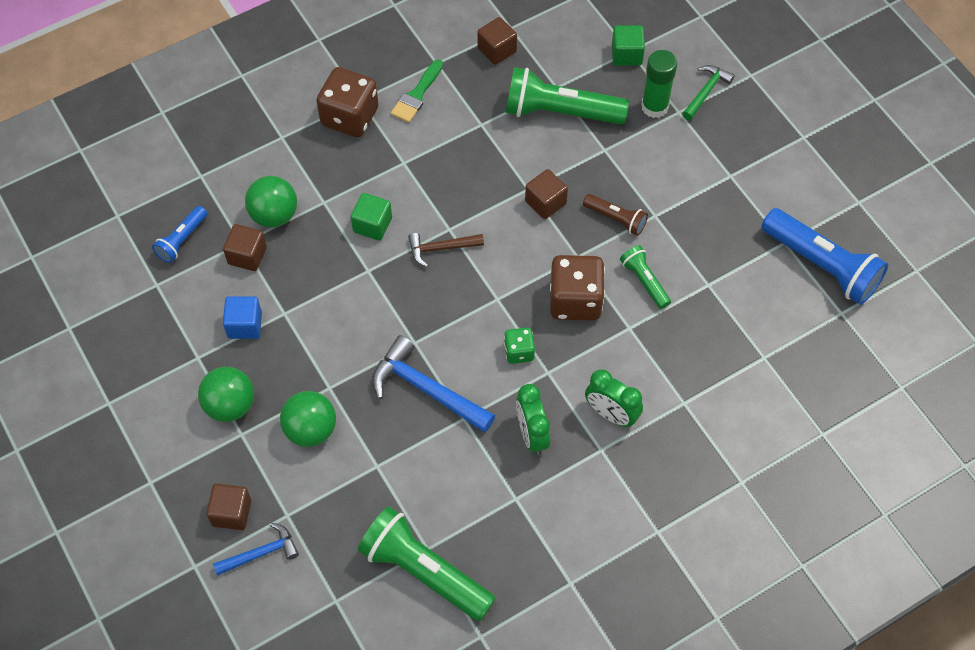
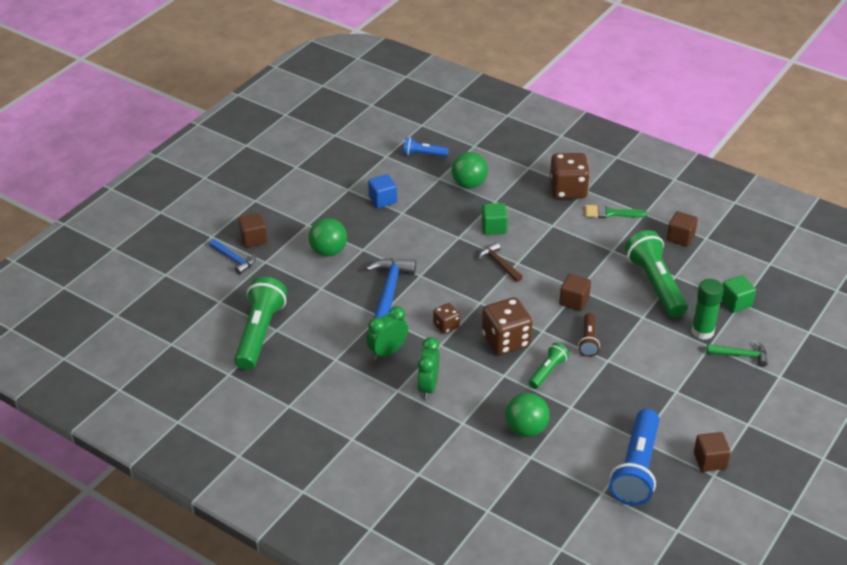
camera: 65 degrees right, 20 degrees down
(230, 405) = (324, 213): green ball -> green ball (526, 429)
(247, 255) = (432, 183): brown cube -> brown cube (710, 461)
(519, 352) = (446, 326): green dice -> brown dice

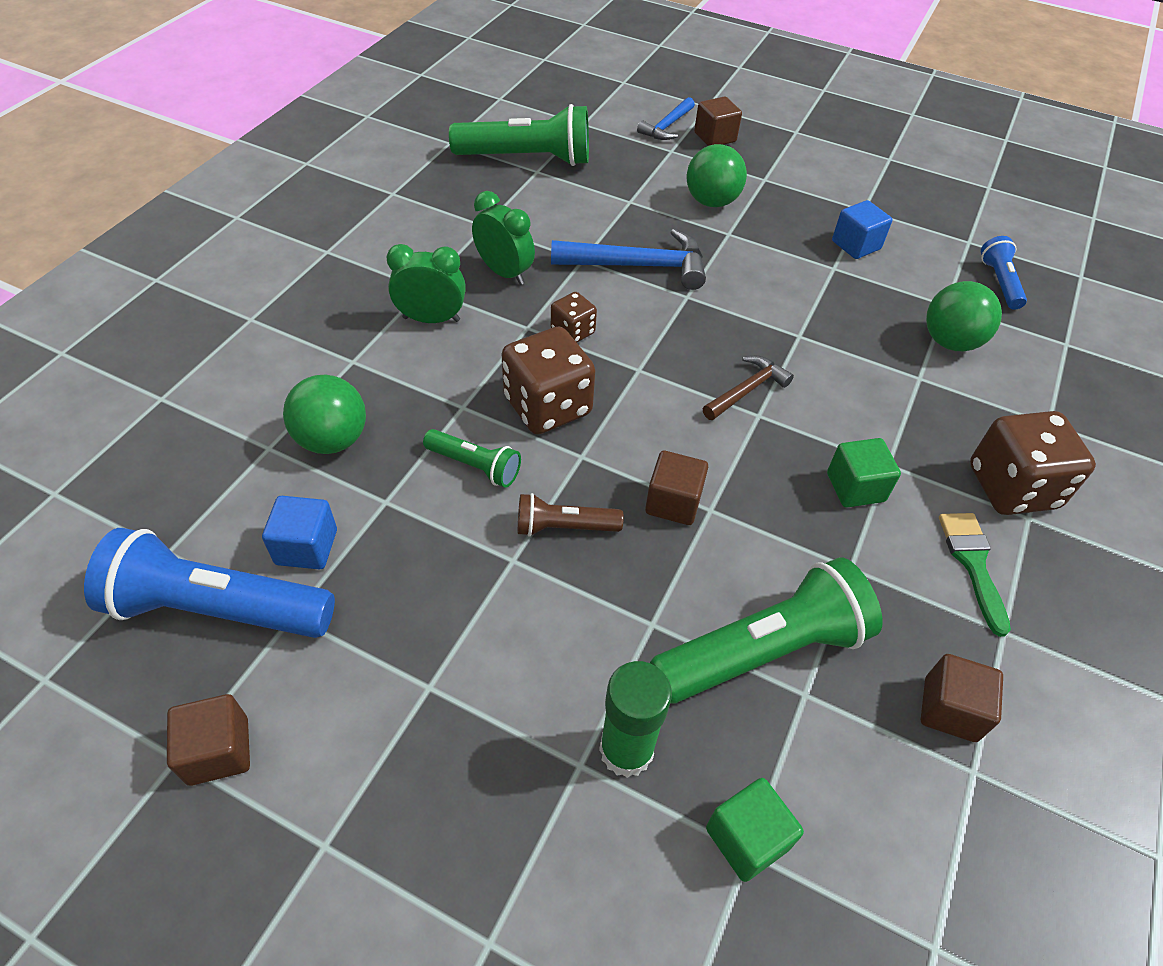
camera: 80 degrees right, 10 degrees up
(494, 227) = (844, 379): green cube -> green cube (855, 487)
(599, 437) = (306, 547): none -> blue cube
(741, 355) = (555, 841): green hammer -> none

